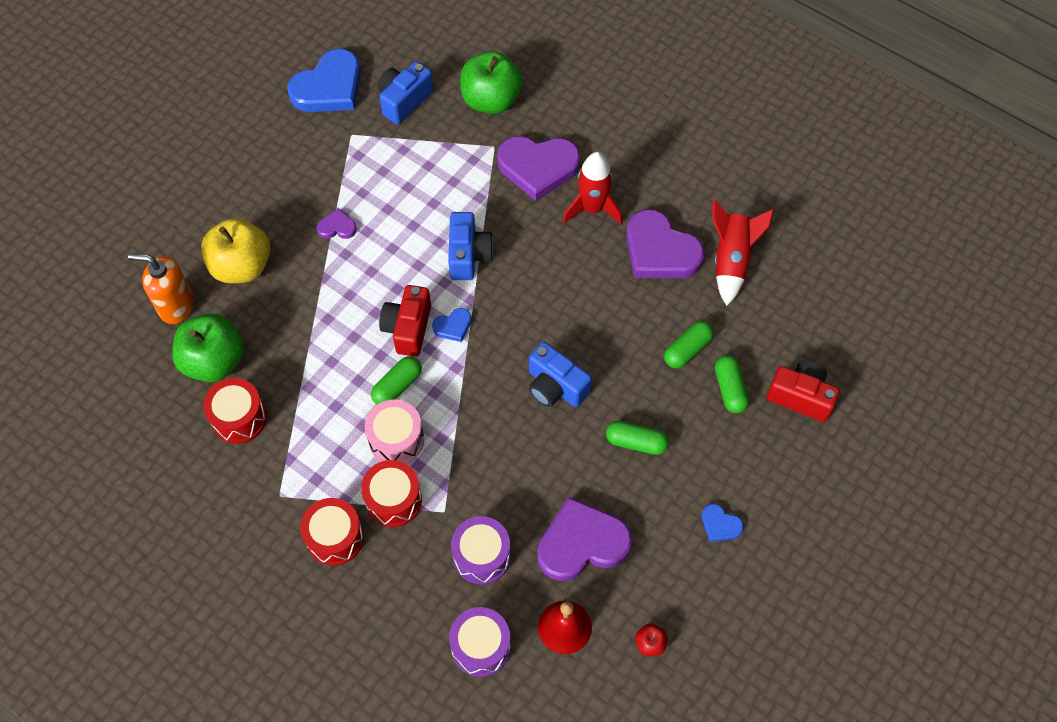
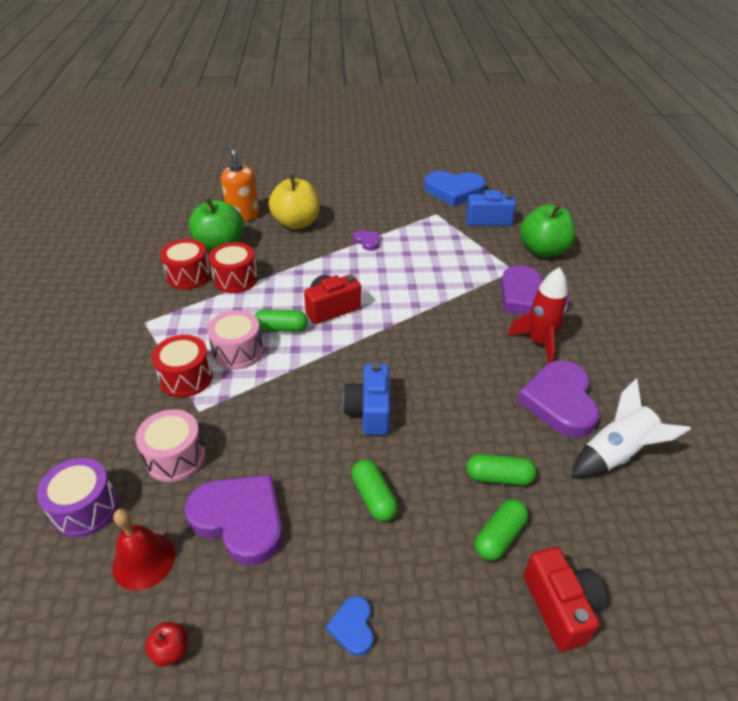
camera: 50 degrees right, 20 degrees down
(335, 538) = (130, 366): red drum -> red drum (235, 279)
(453, 326) = (357, 328): blue heart -> none
(468, 255) = (420, 304): blue camera -> none
(481, 556) = (175, 457): purple drum -> pink drum
(731, 260) = (616, 454): red rocket -> white rocket

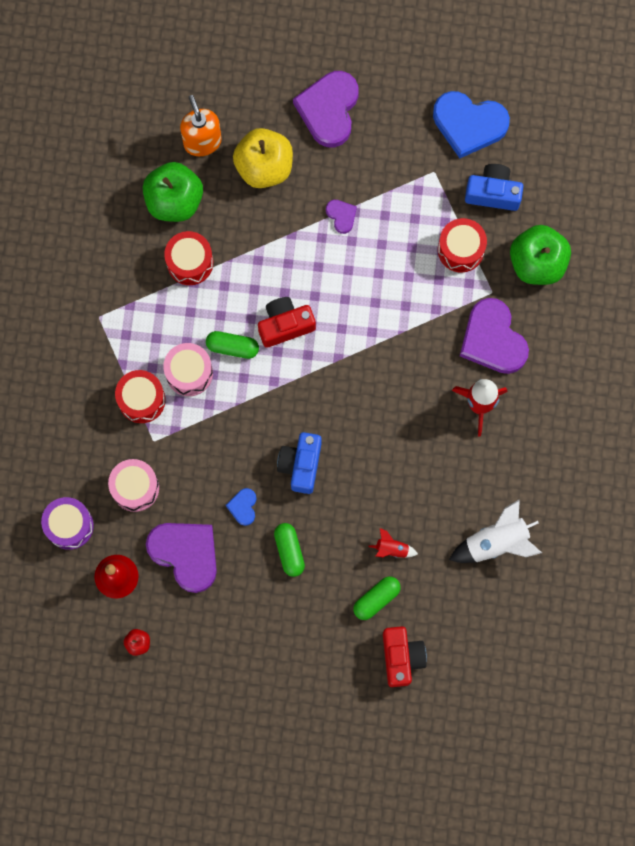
camera: 10 degrees right, 35 degrees up
(188, 276) = (140, 249): red drum -> red drum (461, 250)
(353, 627) = (258, 648): blue heart -> blue heart (243, 507)
(498, 477) = (392, 549): green capsule -> red rocket
(560, 401) = (471, 480): purple heart -> purple heart (329, 110)

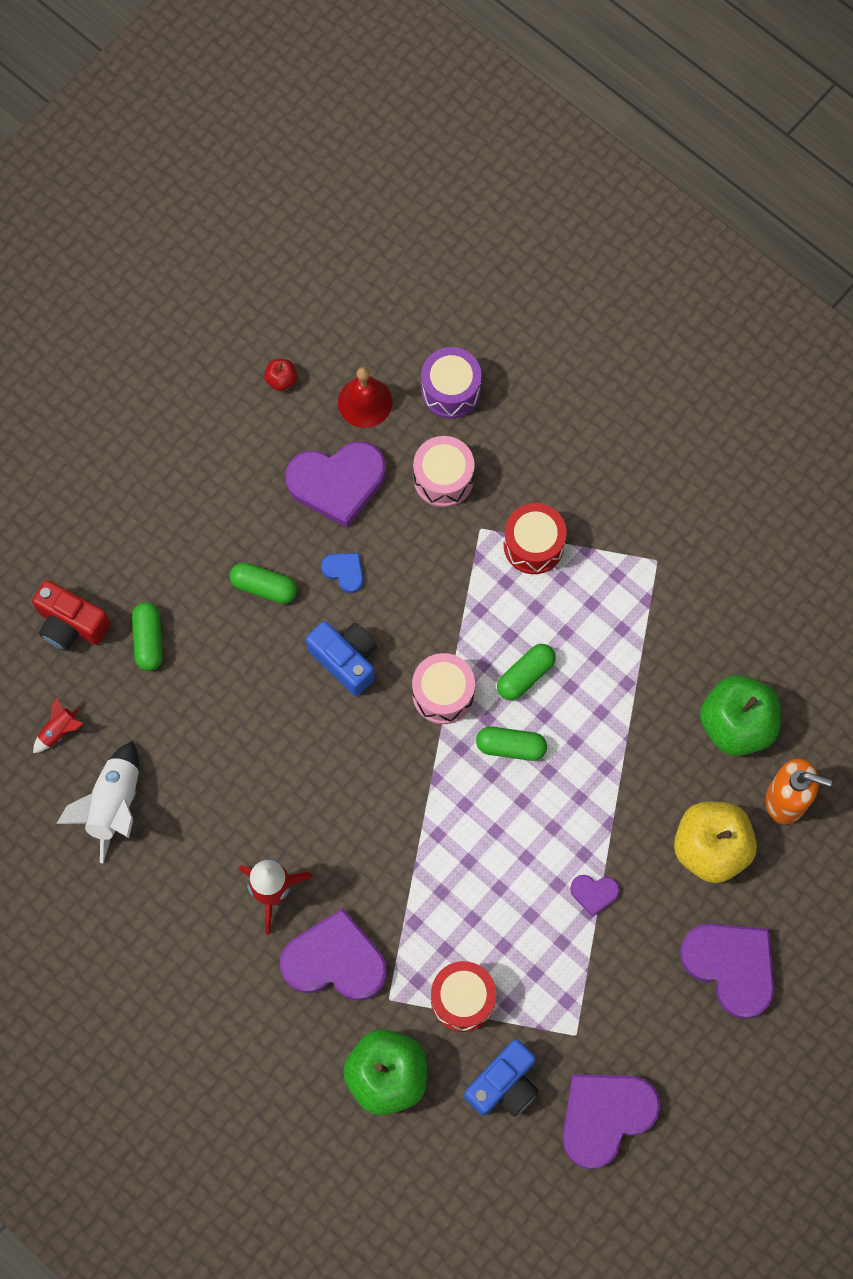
camera: 125 degrees right, 5 degrees down
(189, 373) = (528, 612): pink drum -> pink drum (443, 694)
(190, 262) = (653, 693): red drum -> none
(285, 325) = (511, 747): red camera -> green capsule
(392, 549) = (188, 692): red rocket -> red rocket (59, 731)
(469, 124) = (605, 1116): blue heart -> purple heart

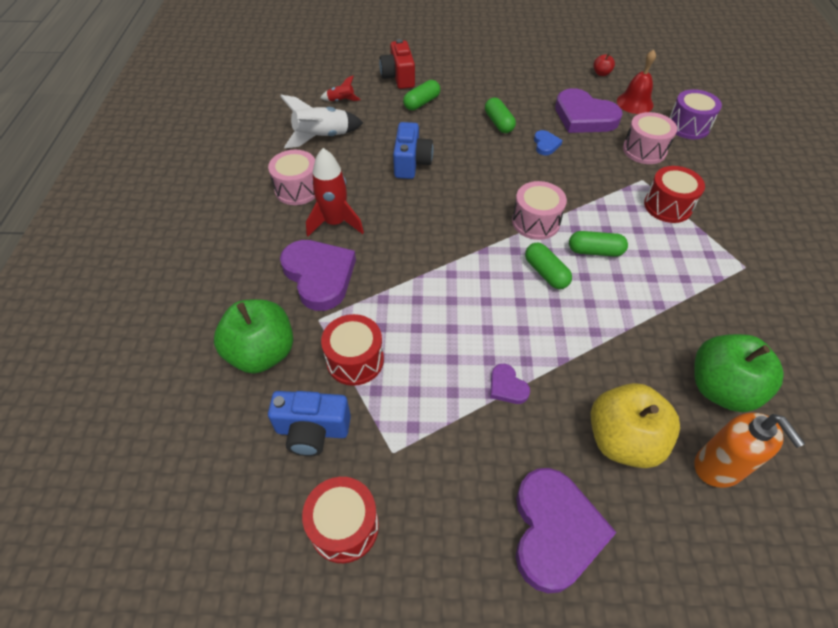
camera: 50 degrees right, 20 degrees down
(185, 895) = (297, 189): none -> pink drum
(346, 660) = (502, 172): blue camera -> blue camera (411, 163)
(605, 1116) = (344, 526): purple heart -> red drum

